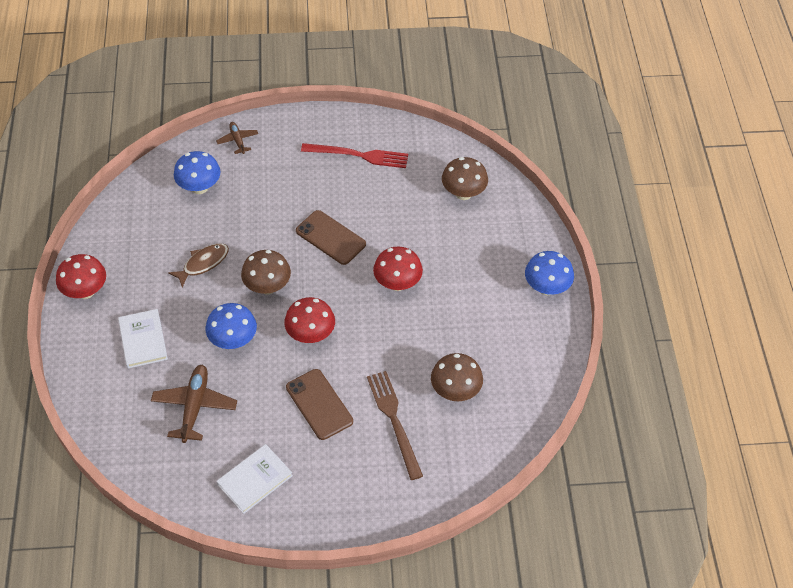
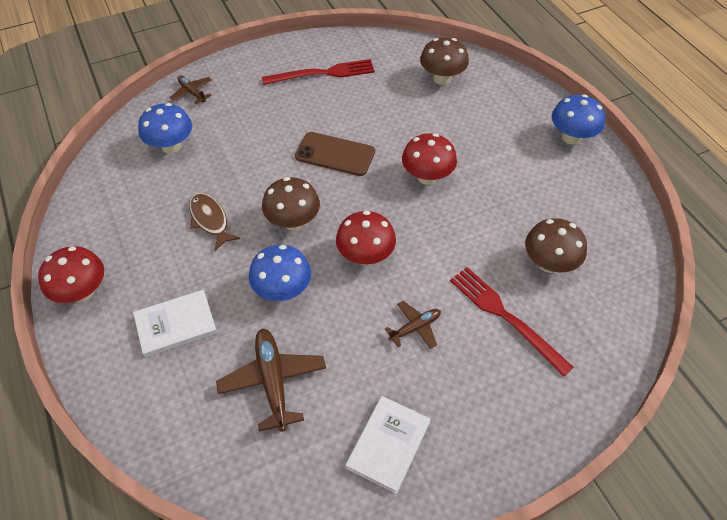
camera: 20 degrees left, 0 degrees up
(143, 340) = (176, 325): white book -> white book turned 75 degrees counterclockwise
(203, 264) = (210, 220): brown fish -> brown fish turned 60 degrees counterclockwise
(319, 404) = (415, 328): brown phone -> brown plane
(394, 420) = (505, 317): brown fork -> red fork

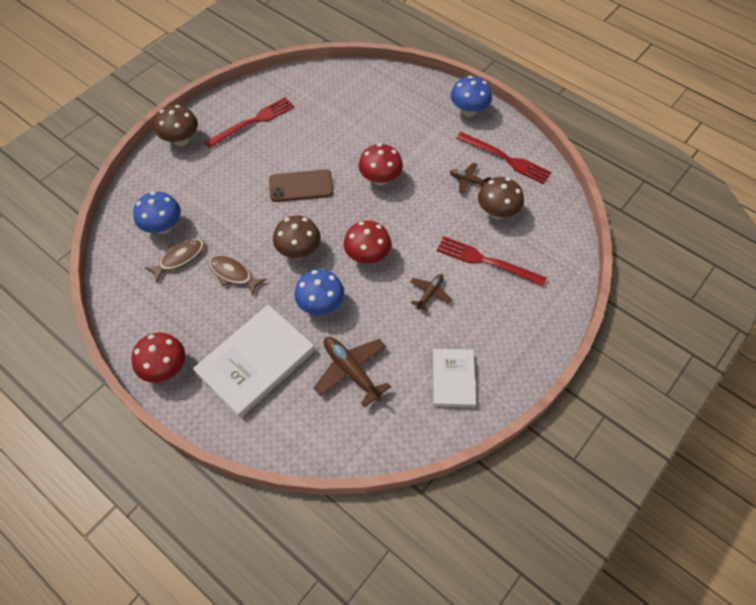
camera: 25 degrees left, 5 degrees up
(167, 184) = (179, 258): none -> brown fish
(176, 325) = (255, 362): white book -> white book, size x1.70
(192, 92) = (152, 175): brown plane -> brown plane (468, 181)
(442, 78) = (350, 95): brown mushroom -> brown mushroom (181, 140)
(591, 205) = (505, 159): none -> red fork

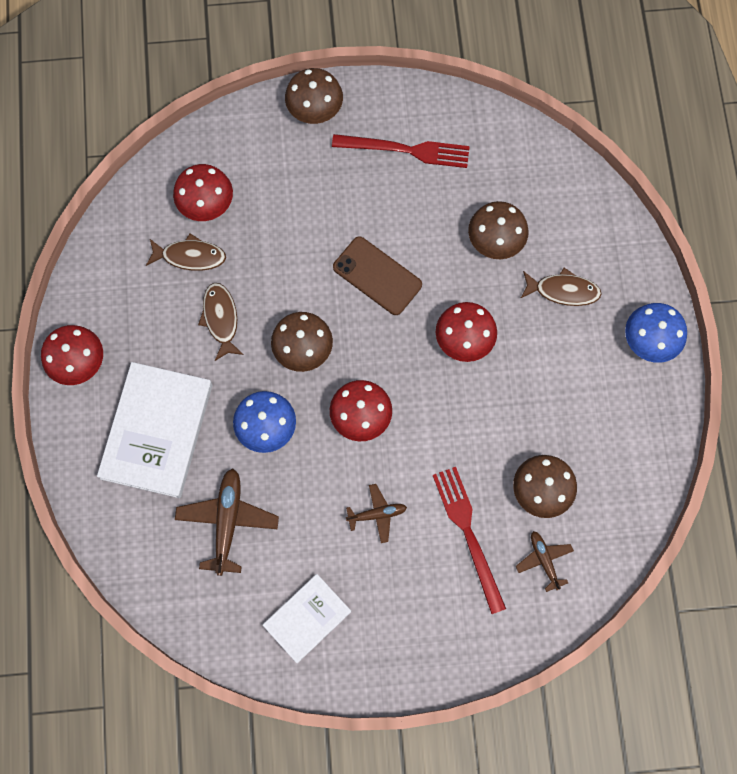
camera: 45 degrees right, 15 degrees up
(163, 227) = (207, 205): blue mushroom -> red mushroom
(255, 362) = (157, 431): white book -> white book turned 75 degrees counterclockwise
(345, 126) = (495, 242): none -> brown mushroom
(403, 121) = (563, 291): none -> brown fish
(468, 181) = (551, 427): brown plane -> brown plane (544, 560)
(505, 159) = (621, 438): red fork -> none

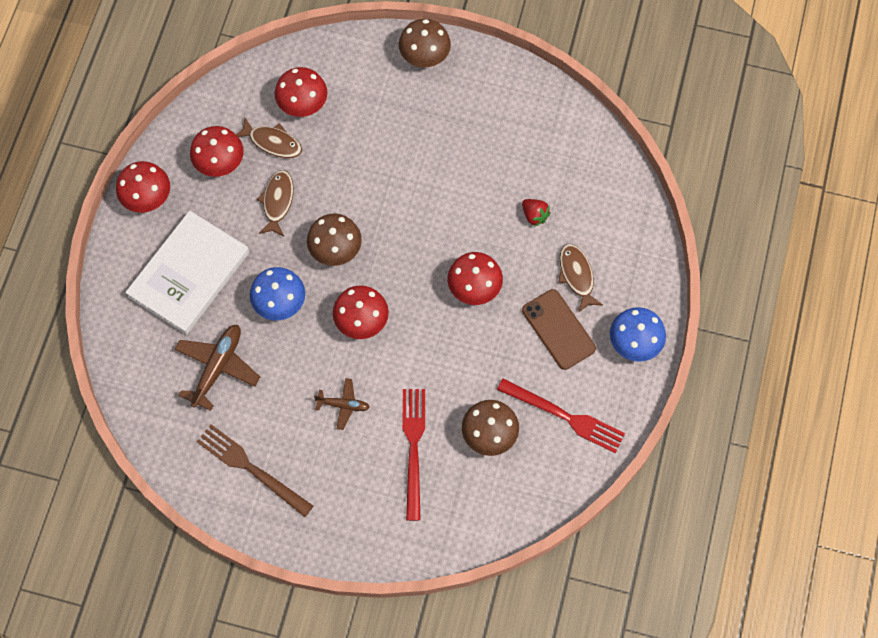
camera: 20 degrees right, 5 degrees down
(143, 298) = (220, 163): none -> red mushroom
(307, 618) = (251, 468): white book -> brown fork
(377, 276) = (422, 210): brown phone -> brown phone (558, 329)
(406, 150) = (489, 114): red fork -> red fork (564, 416)
(495, 242) = (534, 215): brown mushroom -> red strawberry
(544, 560) = (469, 492): brown plane -> none
(563, 291) = (576, 276): brown fish -> brown fish turned 135 degrees counterclockwise

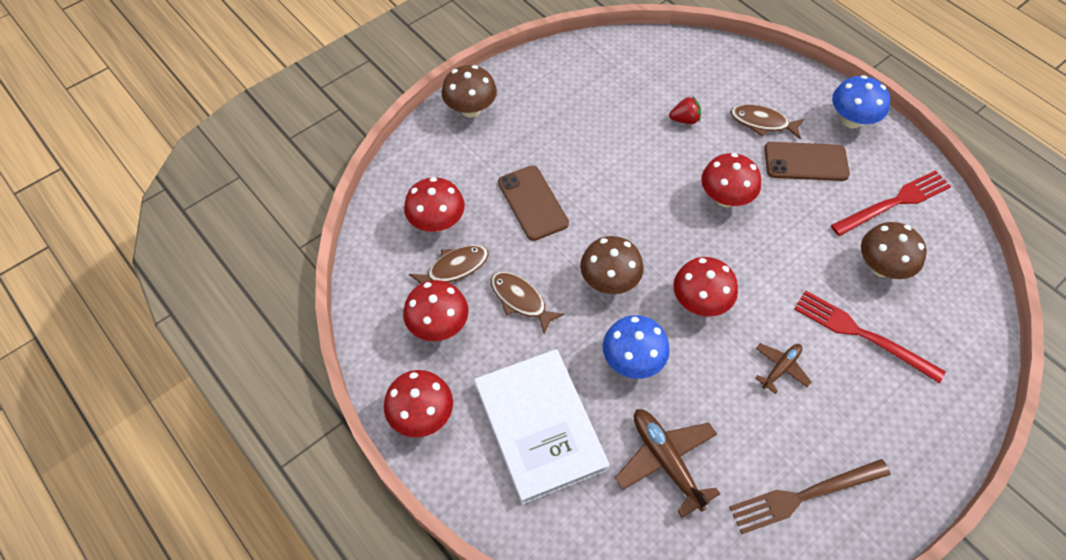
camera: 55 degrees left, 10 degrees down
(368, 157) = (532, 203): none -> brown phone

